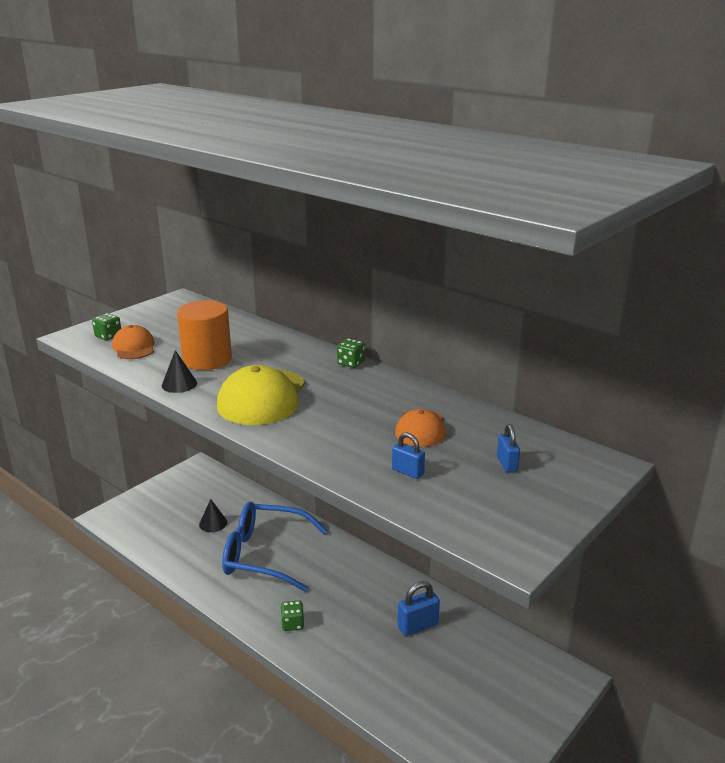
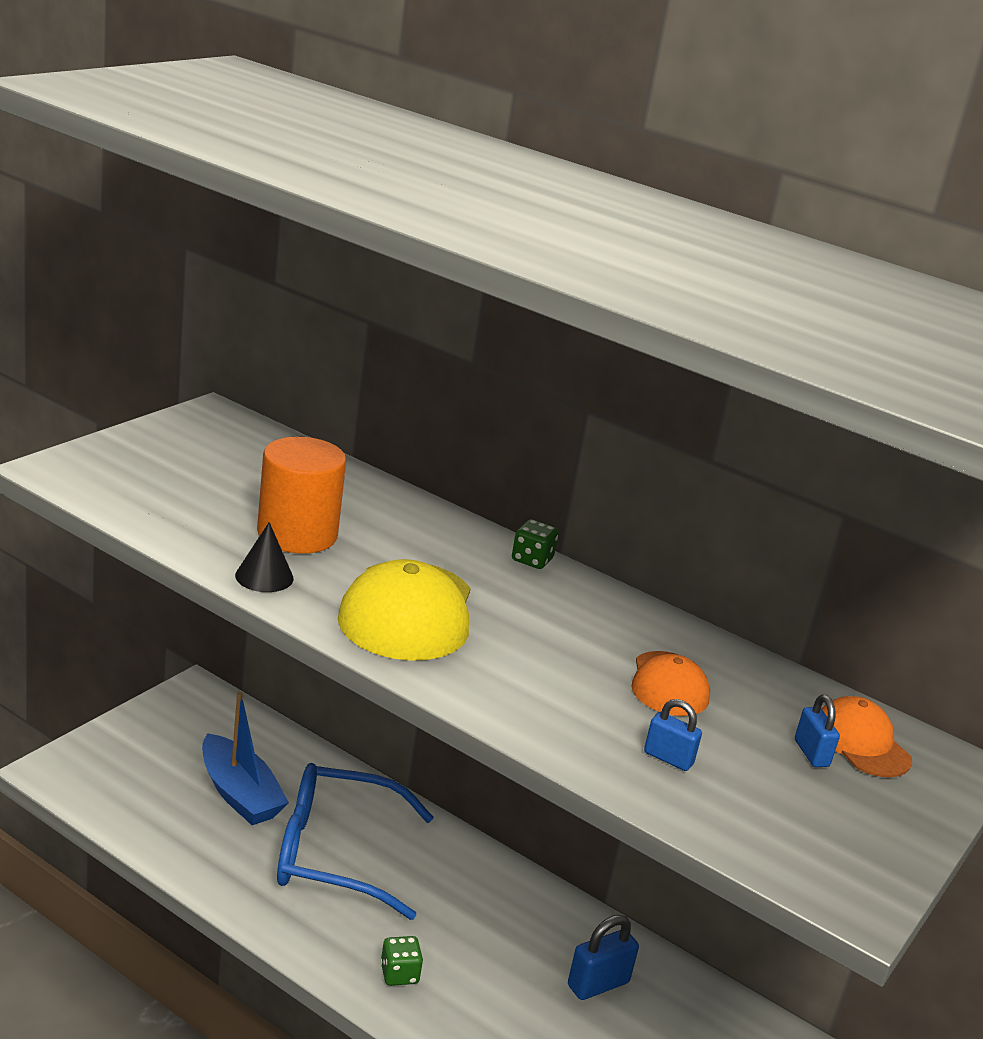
camera: 10 degrees left, 0 degrees up
(108, 336) = (115, 475): green dice -> none
(134, 347) = (166, 500): orange cap -> orange cap (861, 743)
(213, 523) = (239, 794): black cone -> blue boat

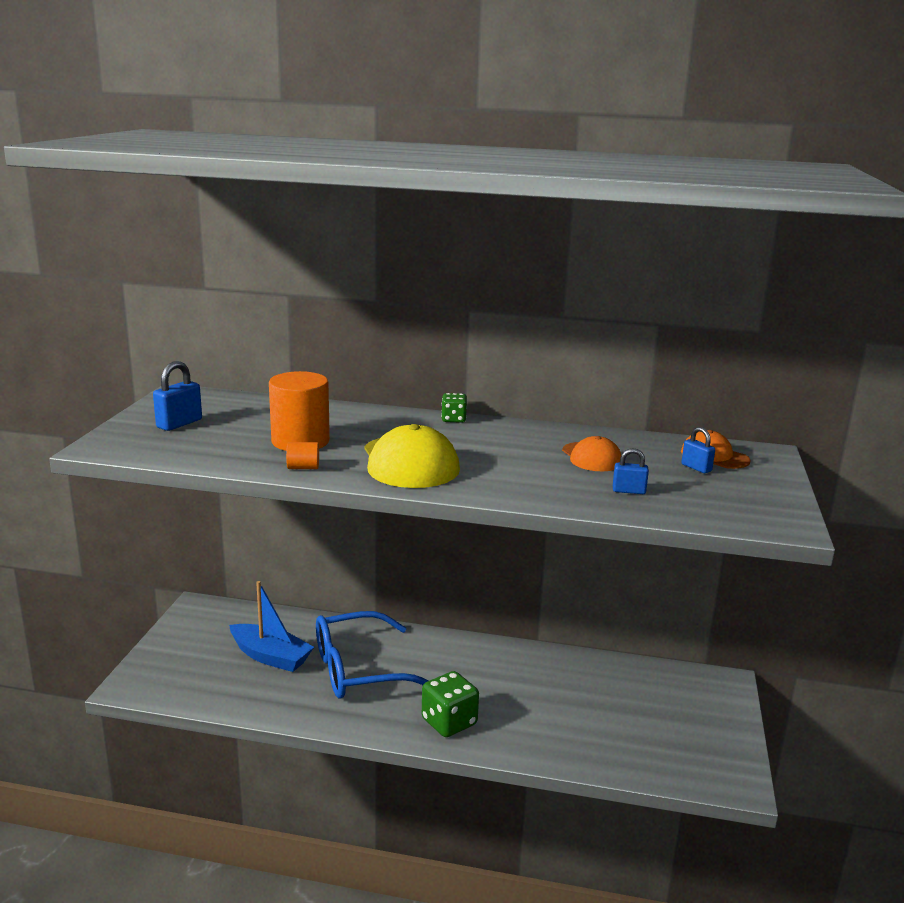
camera: 20 degrees left, 5 degrees down
(264, 577) = (303, 467): black cone -> orange cylinder
(399, 974) = (449, 722): green dice -> green dice, size x1.76
(598, 984) = (567, 684): blue padlock -> blue padlock (179, 424)

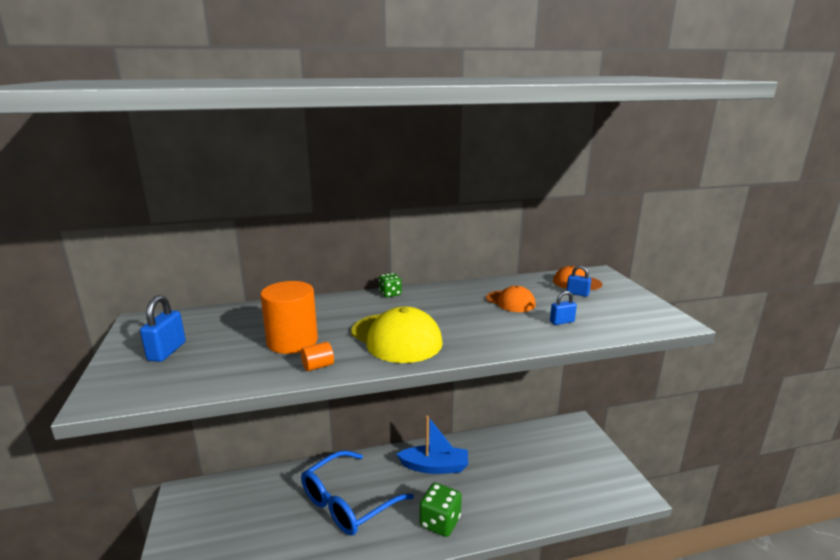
camera: 25 degrees left, 0 degrees up
(271, 656) = (272, 517): blue boat -> blue boat (435, 467)

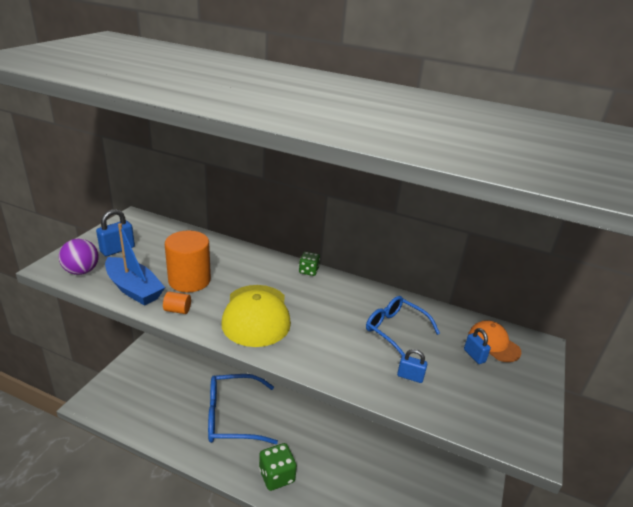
camera: 35 degrees right, 10 degrees up
(150, 385) = (82, 271): none -> purple ball
(435, 467) = (316, 431): blue boat -> blue boat (134, 289)
(510, 301) = (395, 330): orange cap -> blue glasses

